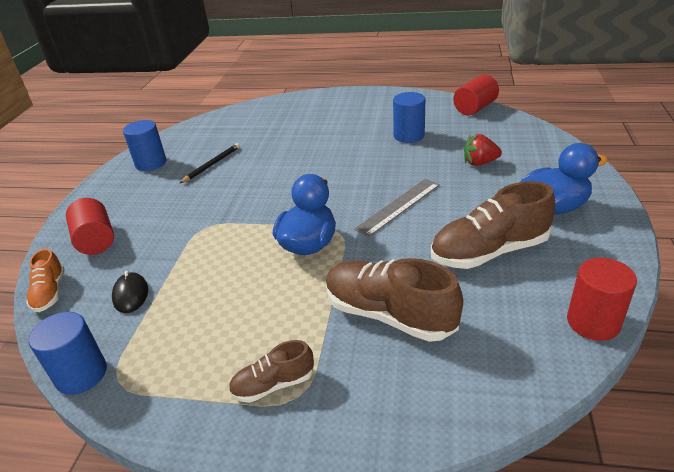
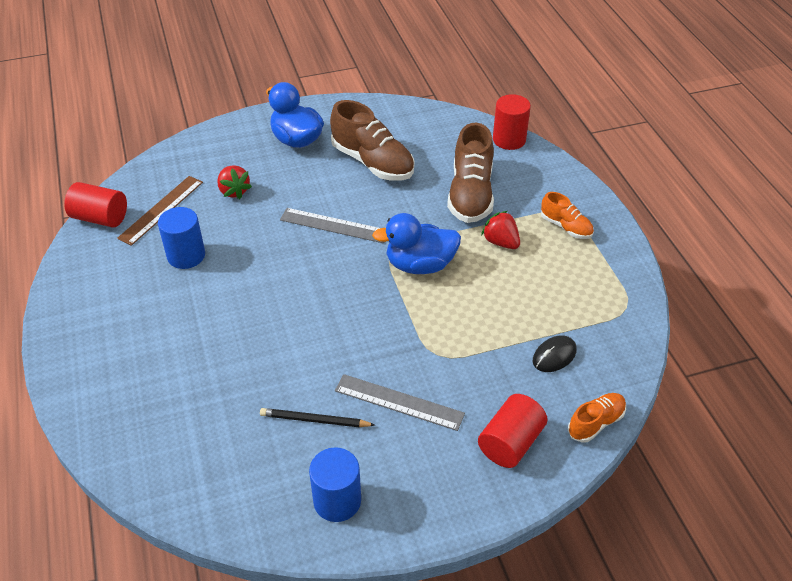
camera: 120 degrees left, 10 degrees up
(81, 374) = (639, 332): blue cylinder -> none
(186, 199) = (399, 402): none -> grey ruler
(273, 384) = (566, 227): brown shoe -> orange shoe
(294, 312) = (501, 242): none -> red strawberry
(472, 130) = (161, 209): none -> brown ruler
(593, 322) = (420, 112): red cylinder -> red cylinder (509, 140)

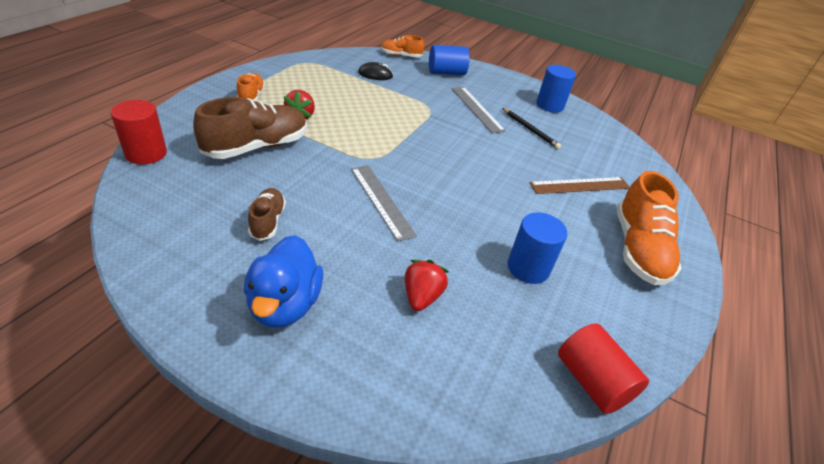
camera: 140 degrees left, 5 degrees down
(110, 339) = (638, 249): none -> orange shoe
(161, 209) = (515, 336): brown ruler -> brown ruler (580, 186)
(372, 162) = (267, 221): brown shoe -> brown shoe, size x0.54
(420, 265) = (368, 141): blue duck -> none
(510, 443) = (446, 73): red cylinder -> blue cylinder

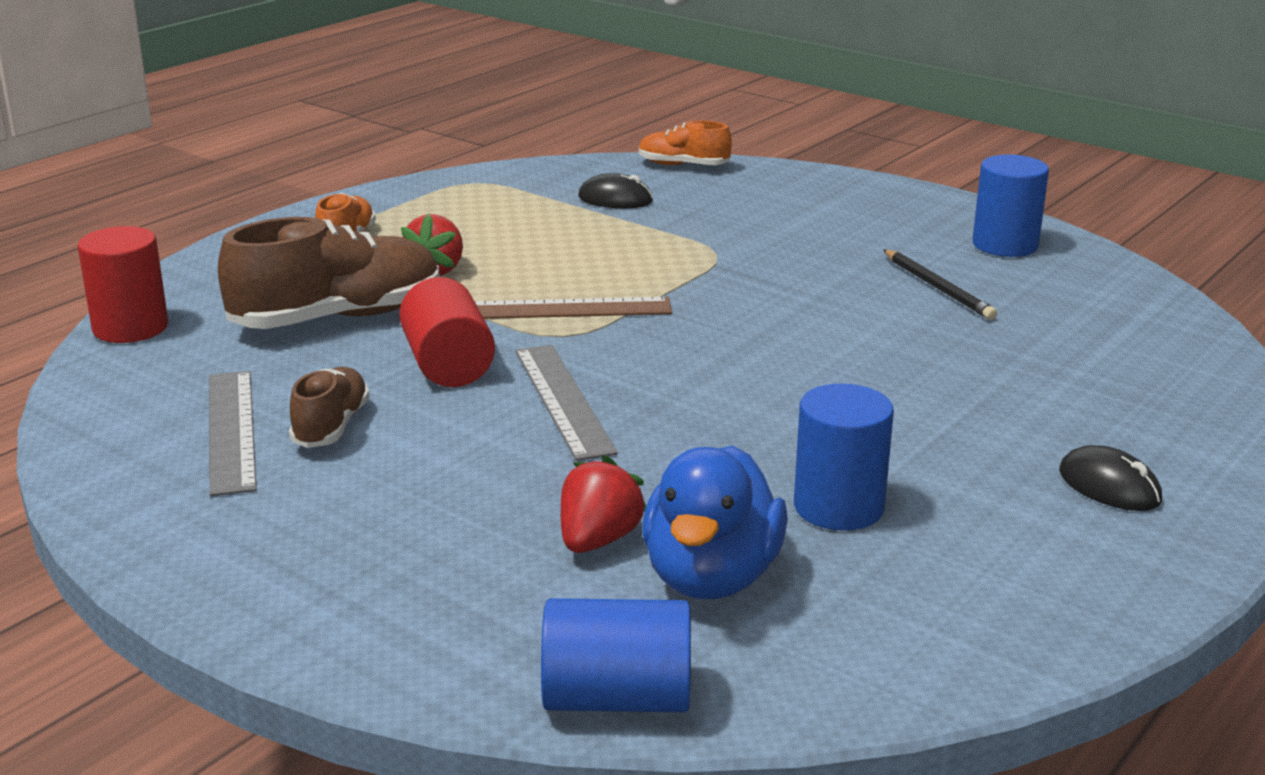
camera: 15 degrees right, 15 degrees down
(284, 304) = (333, 540): blue duck -> blue duck (711, 577)
(446, 73) = (778, 192): blue cylinder -> blue cylinder (616, 699)
(476, 109) = (825, 253): grey ruler -> grey ruler (231, 430)
(580, 186) = (1017, 381): brown ruler -> brown ruler (564, 309)
(592, 381) = (905, 674): red cylinder -> red cylinder (448, 365)
(638, 249) = (1109, 486): orange shoe -> black mouse

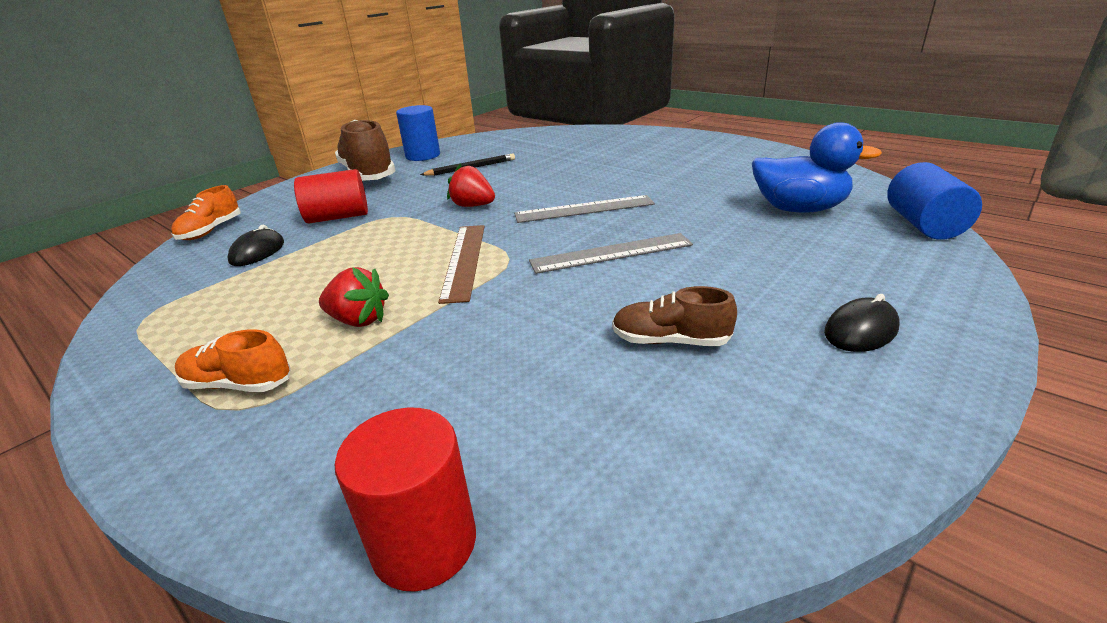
camera: 85 degrees left, 5 degrees up
(231, 430) = (691, 397): grey ruler -> grey ruler (584, 209)
(337, 318) = (447, 365): brown shoe -> brown shoe (368, 175)
(448, 365) = (556, 298): red cylinder -> red cylinder (338, 217)
(598, 540) = (781, 235): red strawberry -> red strawberry (473, 206)
(838, 507) = (716, 186): blue cylinder -> none
(1109, 486) = (675, 147): black mouse -> black mouse (860, 330)

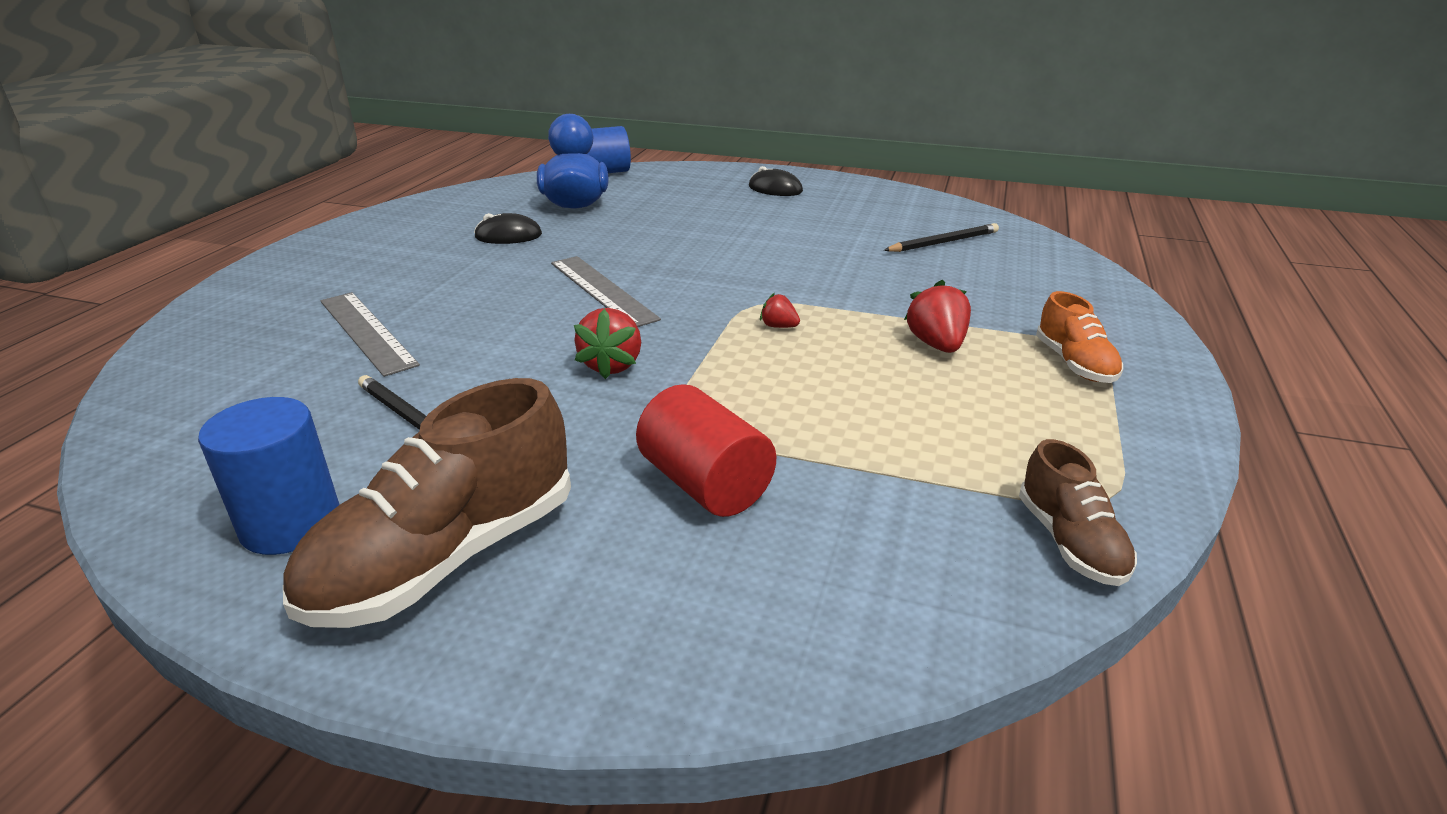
camera: 115 degrees left, 0 degrees up
(211, 231) = (855, 647): orange shoe -> none
(257, 252) = (879, 506): black mouse -> black mouse (508, 236)
(424, 543) = (1065, 258): red cylinder -> none
(464, 260) = (779, 326): brown ruler -> red strawberry
(575, 421) = (943, 242): none -> black pencil
(611, 253) = (713, 262): grey ruler -> grey ruler (366, 332)
(670, 341) = (836, 229): brown shoe -> brown shoe (1070, 542)

